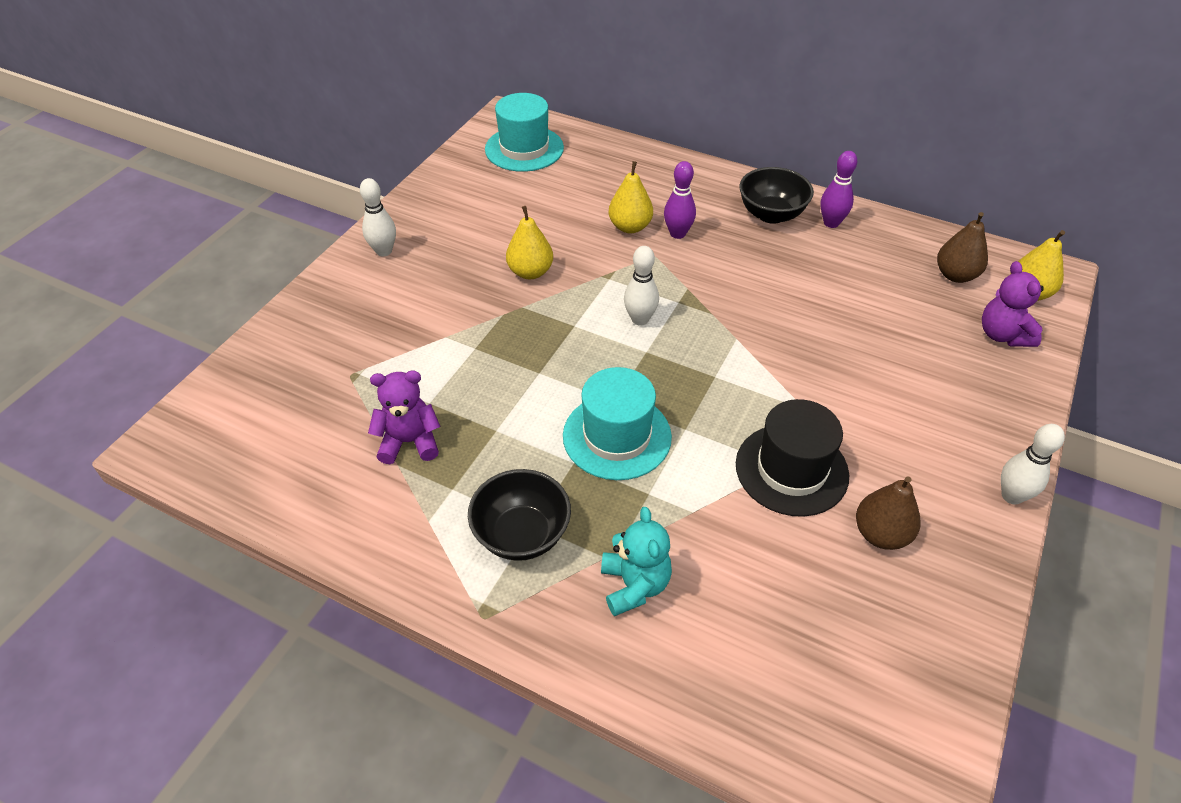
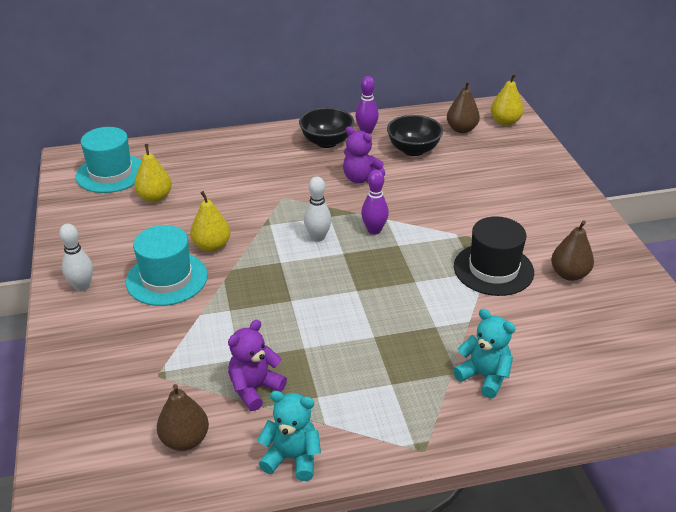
camera: 40 degrees left, 10 degrees down
(304, 451) = (185, 440): none -> brown pear
(364, 533) = (292, 458): none -> turquoise teddy bear
(522, 534) = (391, 393): black bowl -> black bowl (413, 150)
(617, 436) = (381, 308): turquoise hat -> turquoise hat (167, 278)
(630, 227) = (247, 188): yellow pear -> yellow pear (155, 197)
(677, 234) = (282, 178): purple bowling pin -> purple bowling pin (374, 230)
(1002, 335) = (516, 148): purple teddy bear -> purple teddy bear (360, 178)
(1011, 496) = (603, 222): white bowling pin -> none

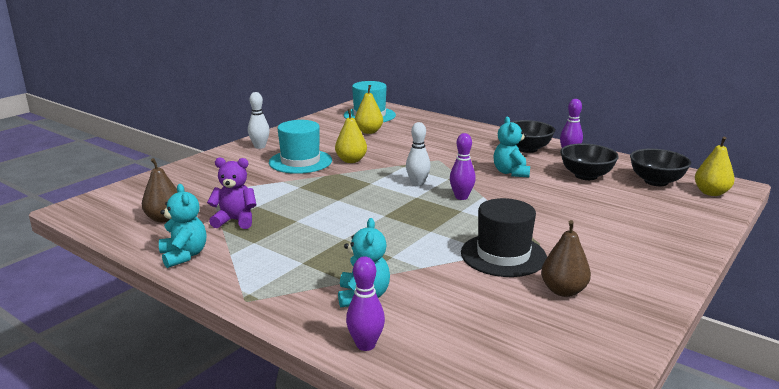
camera: 50 degrees right, 15 degrees down
(360, 178) = (510, 172): purple teddy bear -> turquoise teddy bear
(461, 129) = (656, 181): brown pear -> black bowl
(555, 412) = (365, 345): none -> purple bowling pin

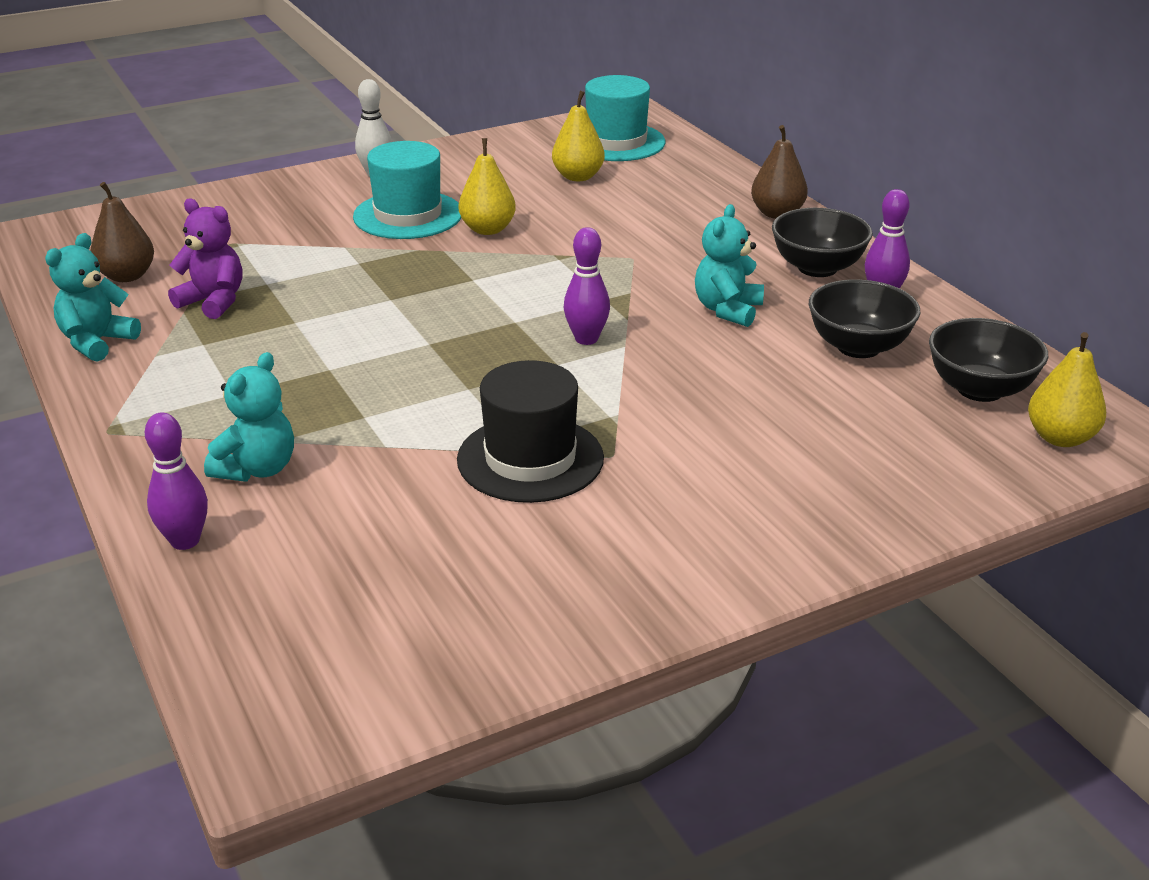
camera: 25 degrees right, 10 degrees up
(184, 255) = (97, 342): turquoise teddy bear -> turquoise teddy bear turned 150 degrees counterclockwise
(417, 184) = (544, 297): white bowling pin -> none
(563, 291) = (550, 544): brown pear -> brown pear (777, 213)

